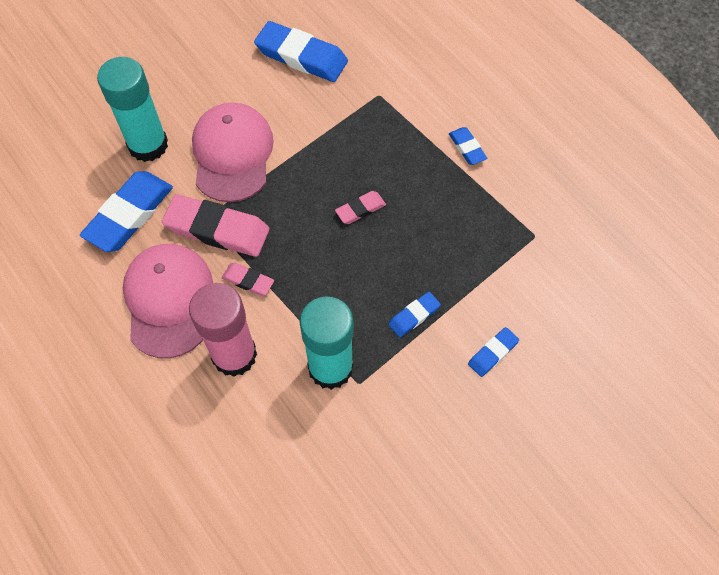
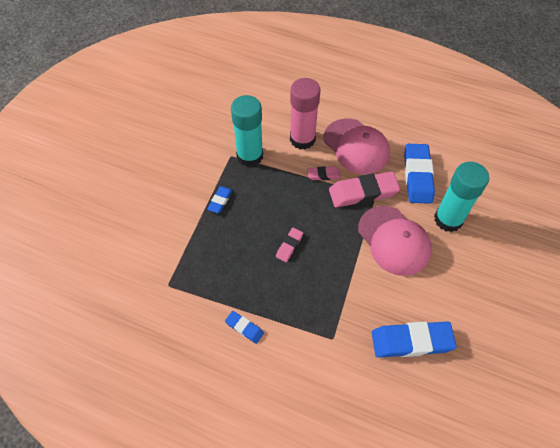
camera: 150 degrees right, 5 degrees down
(493, 353) = (165, 203): blue eraser -> none

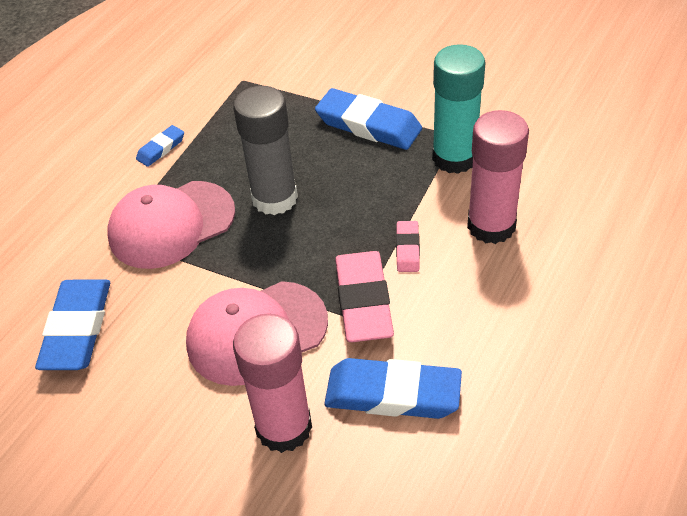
camera: 100 degrees right, 10 degrees down
(220, 201) = (368, 125): blue eraser -> blue eraser, size x1.98
(289, 246) = (274, 198): pink eraser -> grey glue stick
(356, 146) = (472, 303): pink cap -> pink cap (171, 224)
(448, 219) = (284, 427): turquoise glue stick -> pink glue stick

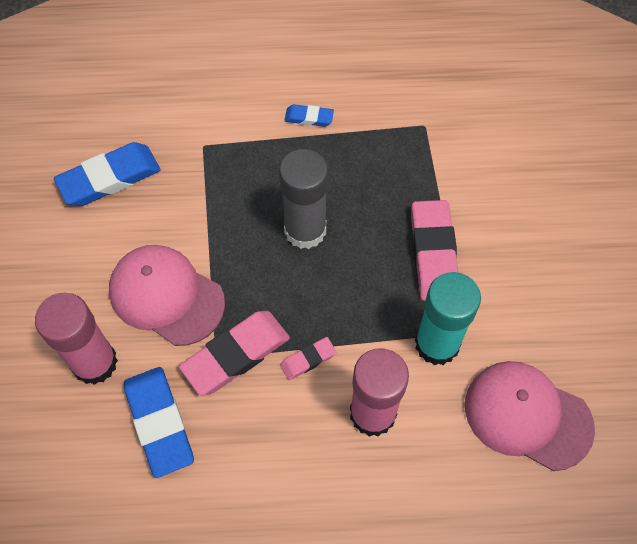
camera: 55 degrees right, 15 degrees up
(171, 224) = (236, 175): pink cap -> pink cap (527, 415)
(368, 125) = (433, 253): blue eraser -> pink eraser

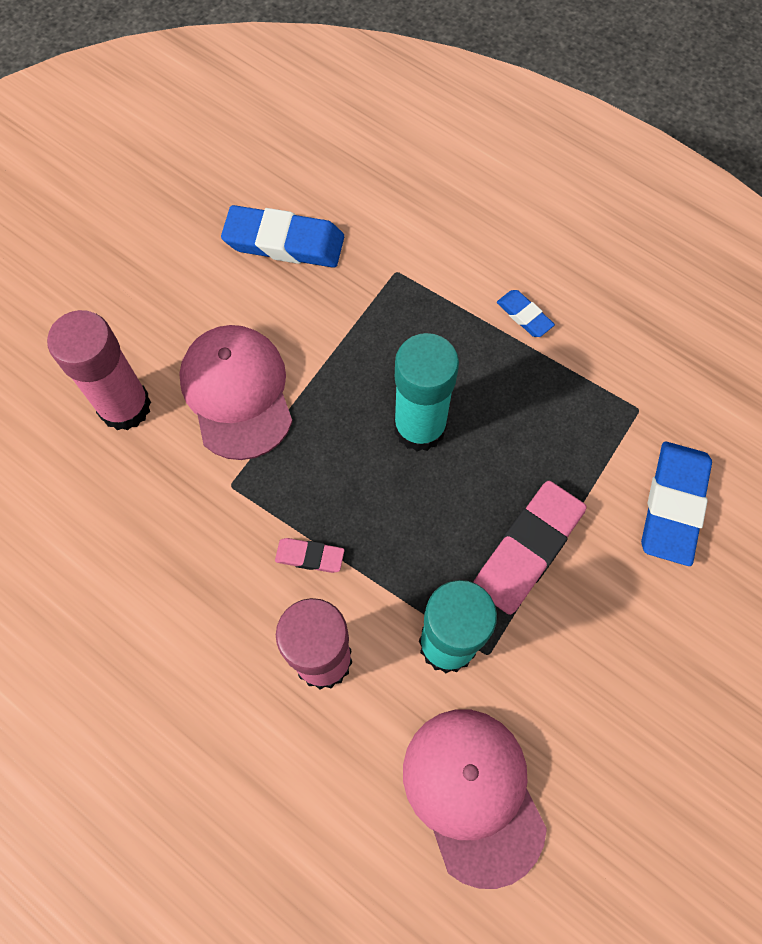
camera: 40 degrees right, 5 degrees up
(159, 423) = (130, 506): blue eraser -> blue eraser (672, 505)
(236, 355) = (249, 498): pink eraser -> none
(305, 230) = (420, 427): grey glue stick -> turquoise glue stick

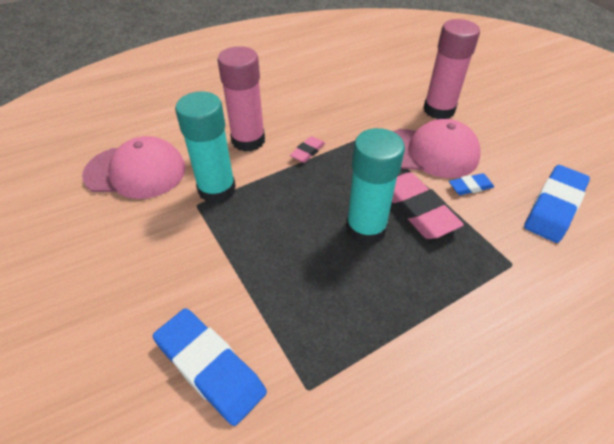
camera: 115 degrees right, 20 degrees down
(524, 316) = (441, 339): blue eraser -> blue eraser (470, 187)
(527, 549) = (243, 251): pink eraser -> pink eraser (416, 209)

